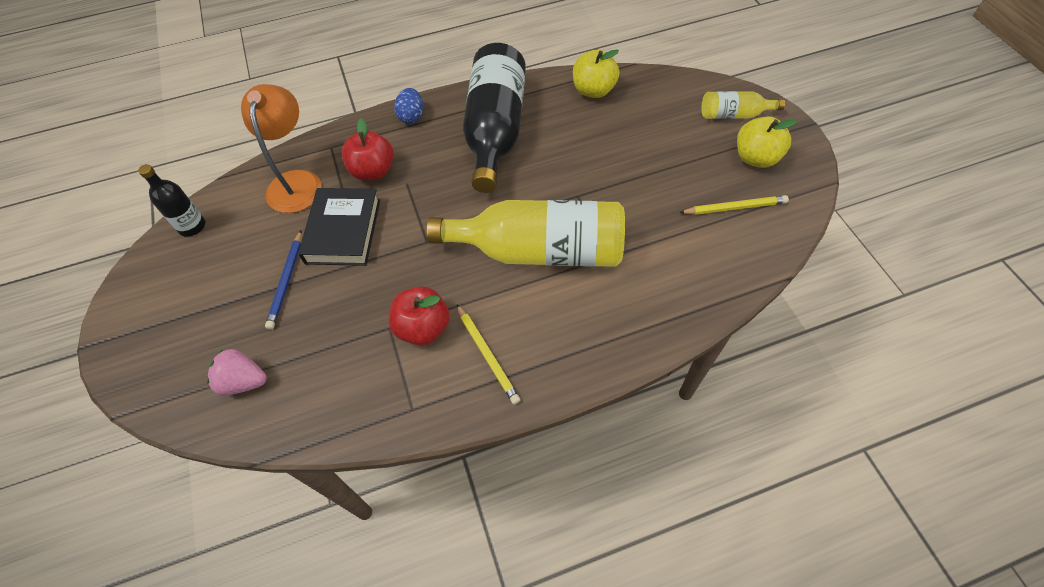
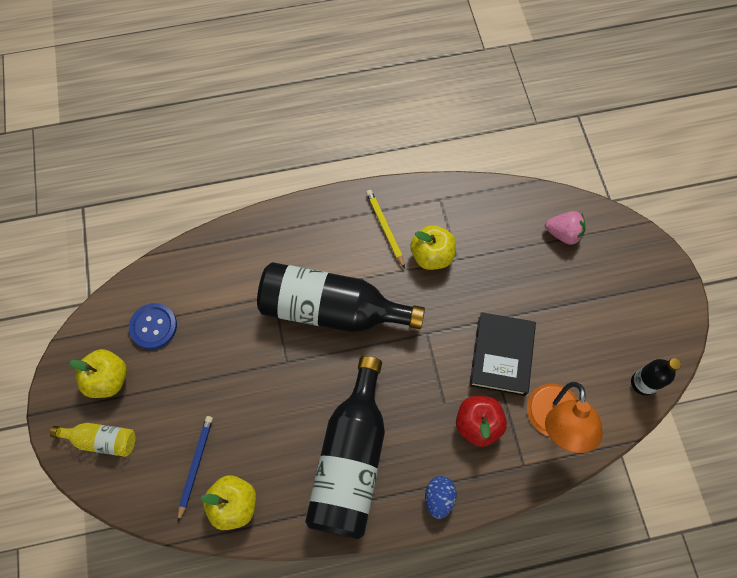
camera: 175 degrees left, 10 degrees up
(286, 281) = (545, 312): blue pencil -> blue pencil (195, 466)
(423, 328) = (431, 255): red apple -> yellow apple
(539, 250) = (331, 309): yellow bottle -> black bottle
(734, 207) = (153, 326): yellow pencil -> blue button

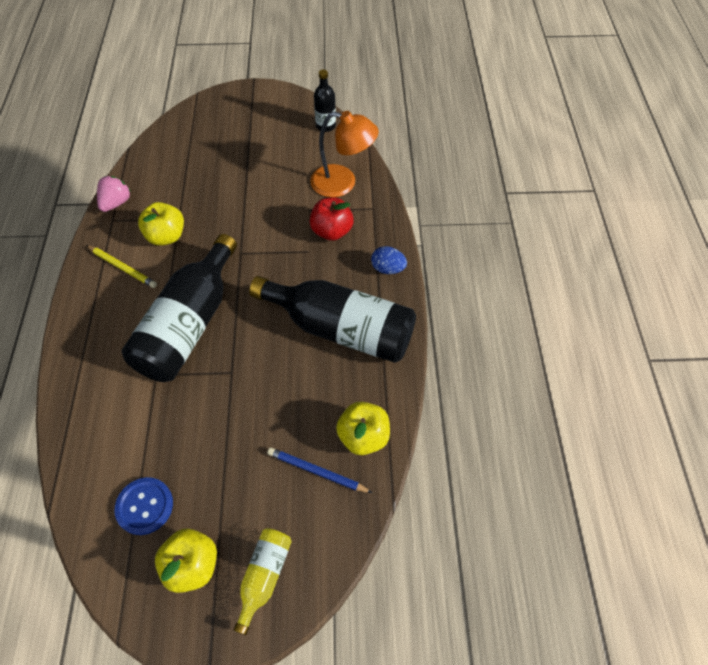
camera: 80 degrees left, 10 degrees down
(385, 228) = (122, 267): yellow pencil -> yellow pencil turned 135 degrees counterclockwise
(501, 356) = (278, 205): black book -> none
(563, 234) = (184, 144): pink strawberry -> pink strawberry (116, 203)

